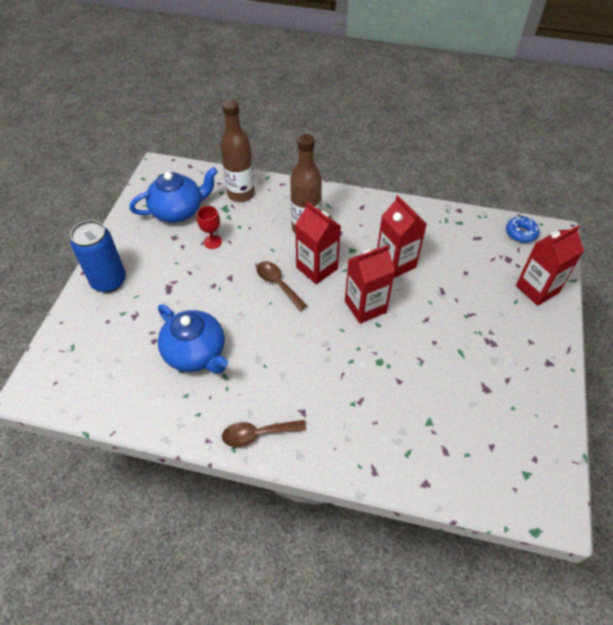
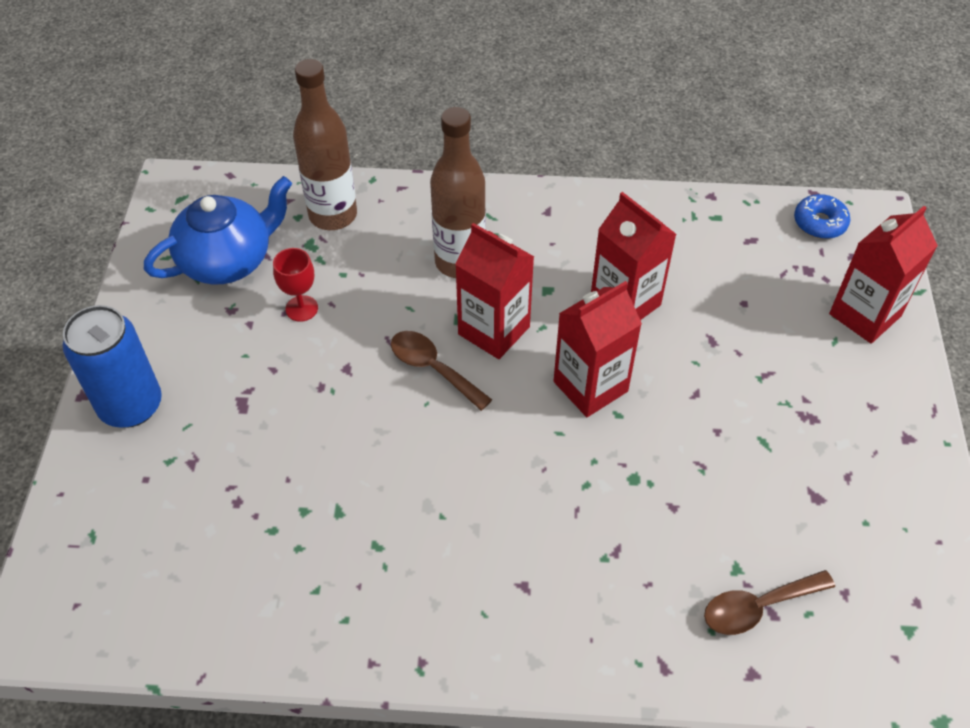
camera: 10 degrees left, 0 degrees up
(196, 353) = (317, 513): blue teapot -> none
(257, 434) = (455, 638): brown spoon -> brown spoon (757, 607)

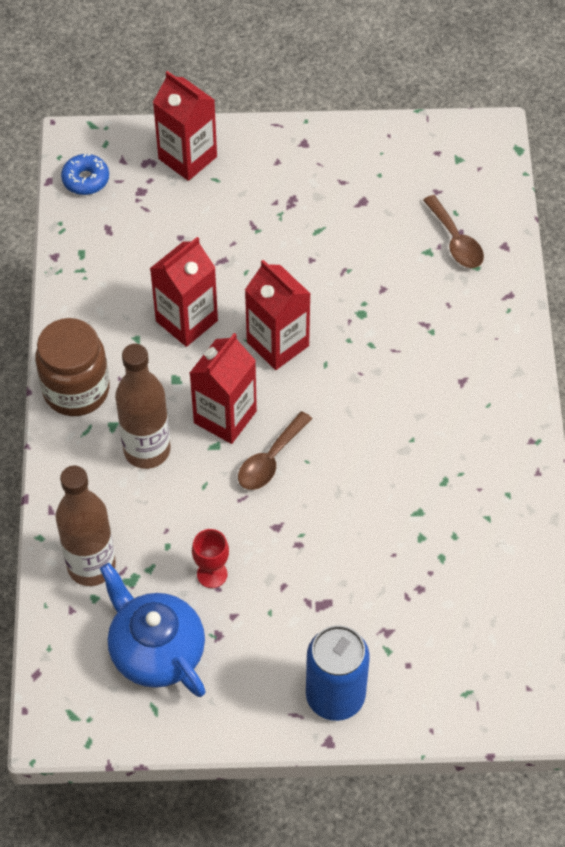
camera: 95 degrees left, 5 degrees up
(539, 209) = (76, 390): none -> brown jar

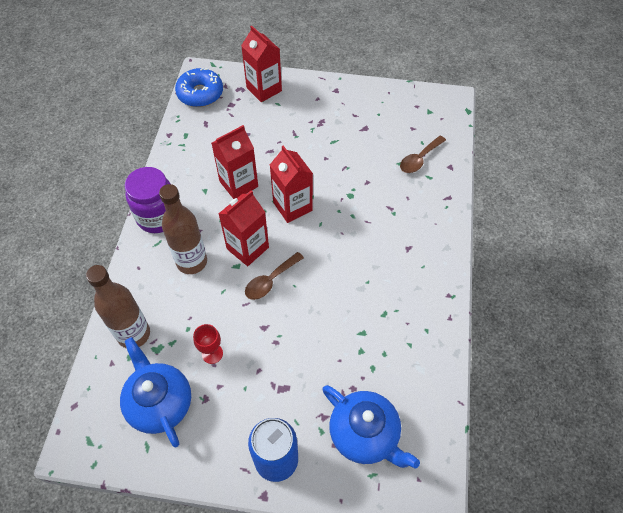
camera: 10 degrees right, 0 degrees up
(76, 390) = (158, 217): brown jar -> purple jar
(86, 179) = (200, 93): blue donut -> blue donut, size x1.62
(448, 644) = (365, 434): none -> blue teapot
(455, 241) = (419, 159): brown spoon -> brown spoon turned 60 degrees clockwise

